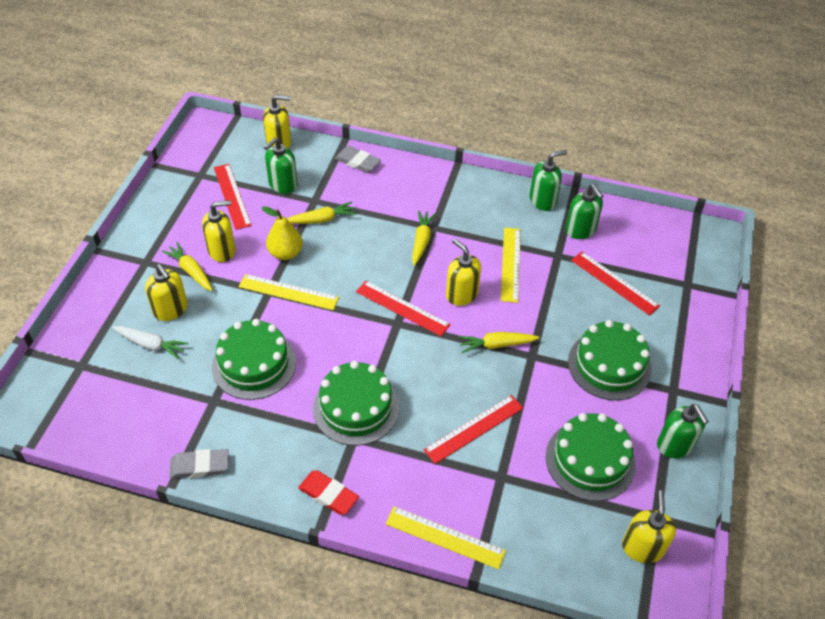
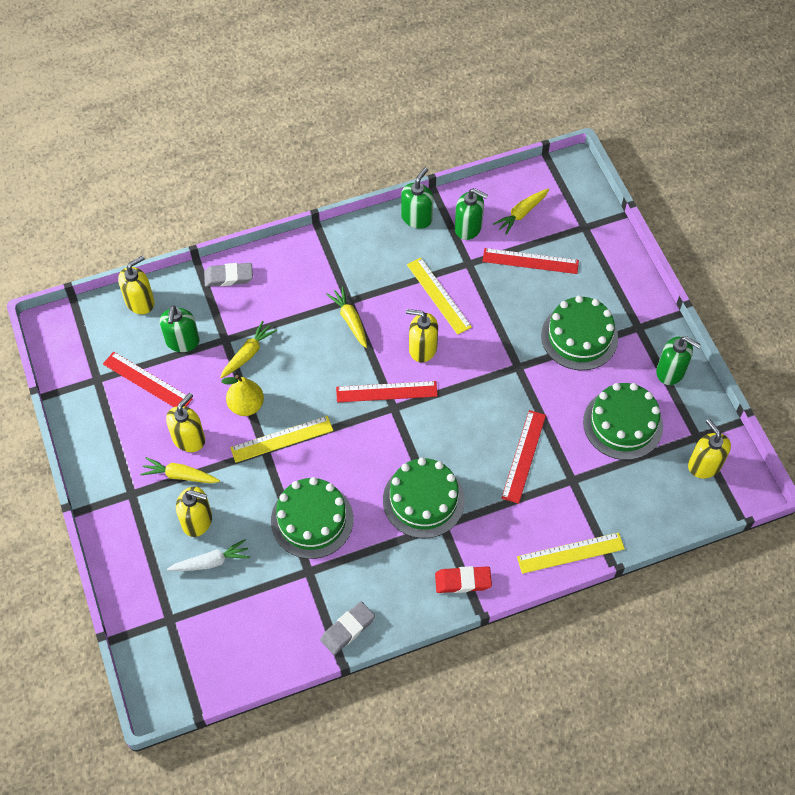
camera: 35 degrees left, 10 degrees up
(496, 345) = (485, 375): yellow carrot -> yellow carrot (521, 213)

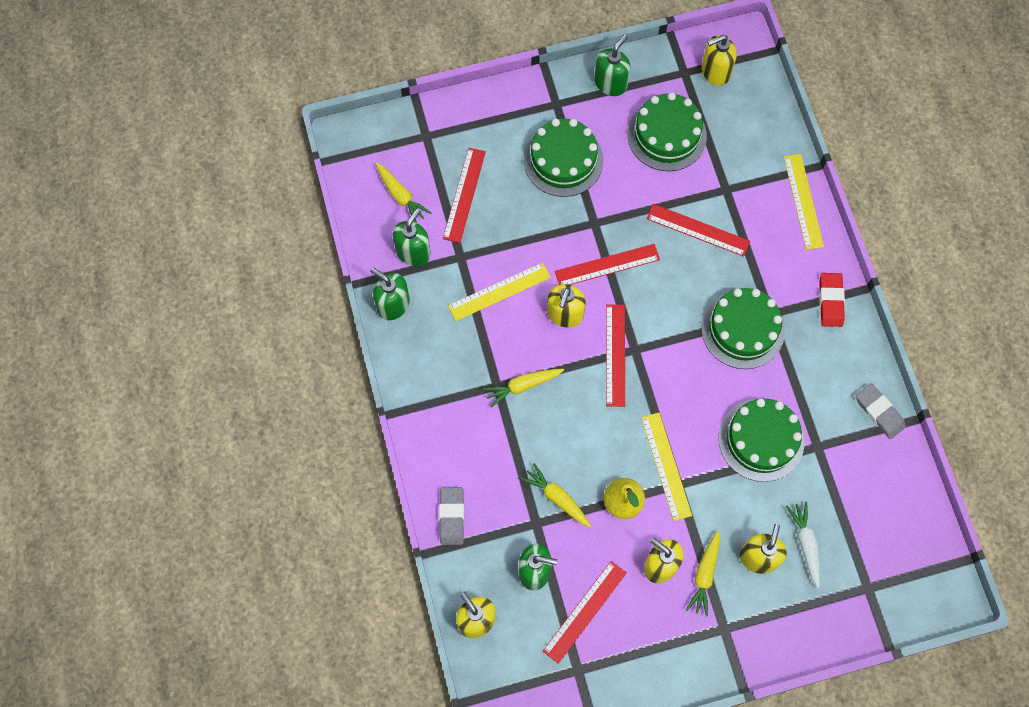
camera: 85 degrees left, 10 degrees up
(475, 380) = (607, 265): none -> red ruler

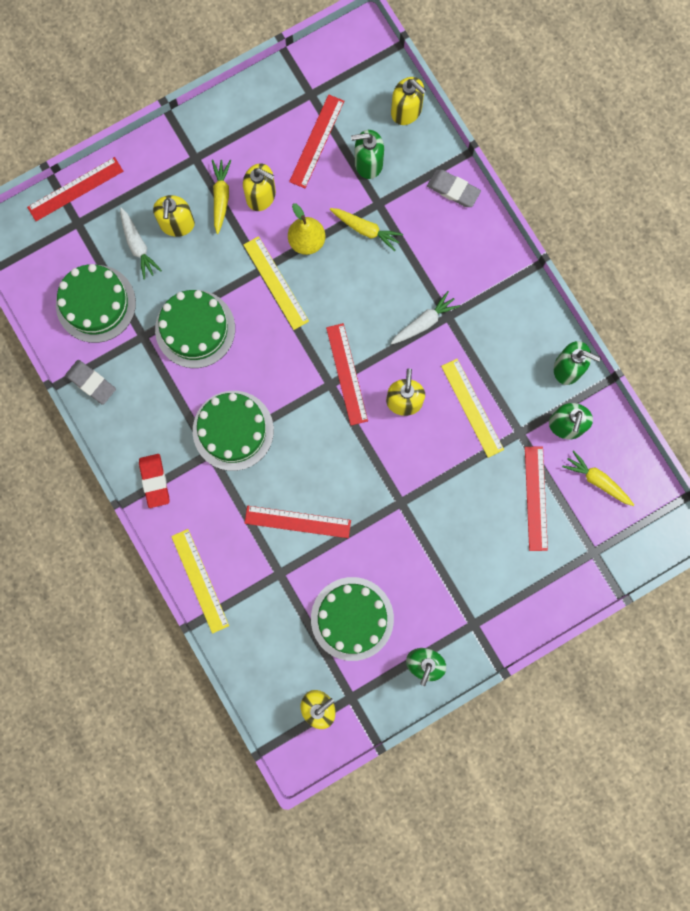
camera: 165 degrees right, 10 degrees up
(452, 516) = (453, 190): grey eraser -> grey eraser turned 45 degrees counterclockwise
(499, 291) = (472, 407): yellow ruler -> yellow ruler turned 75 degrees counterclockwise
(523, 386) = (424, 322): yellow carrot -> white carrot
(563, 160) = (449, 562): green cake -> green cake (96, 303)
(607, 265) = (377, 461): red ruler -> red ruler (75, 189)

